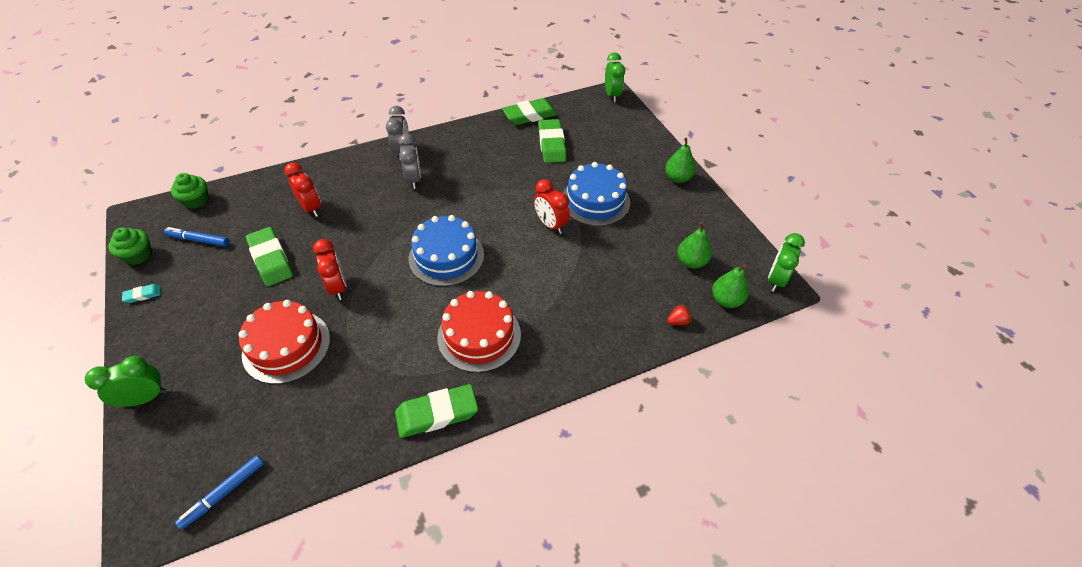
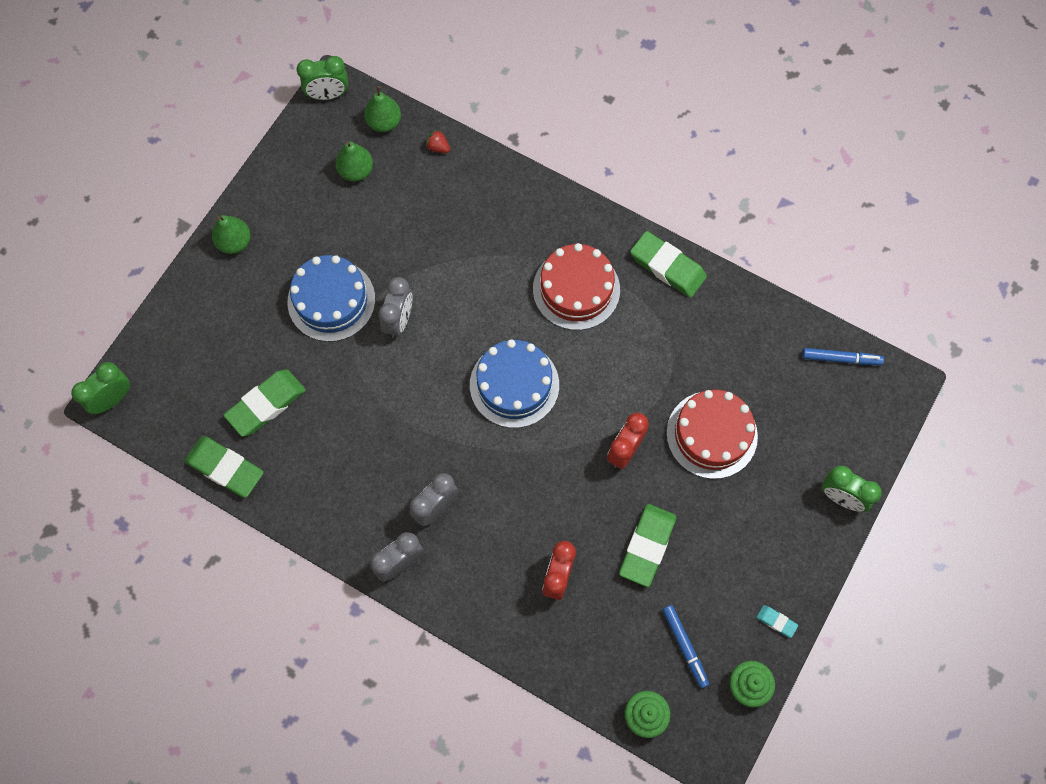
camera: 125 degrees left, 20 degrees up
(550, 225) = (399, 320): red clock -> grey clock

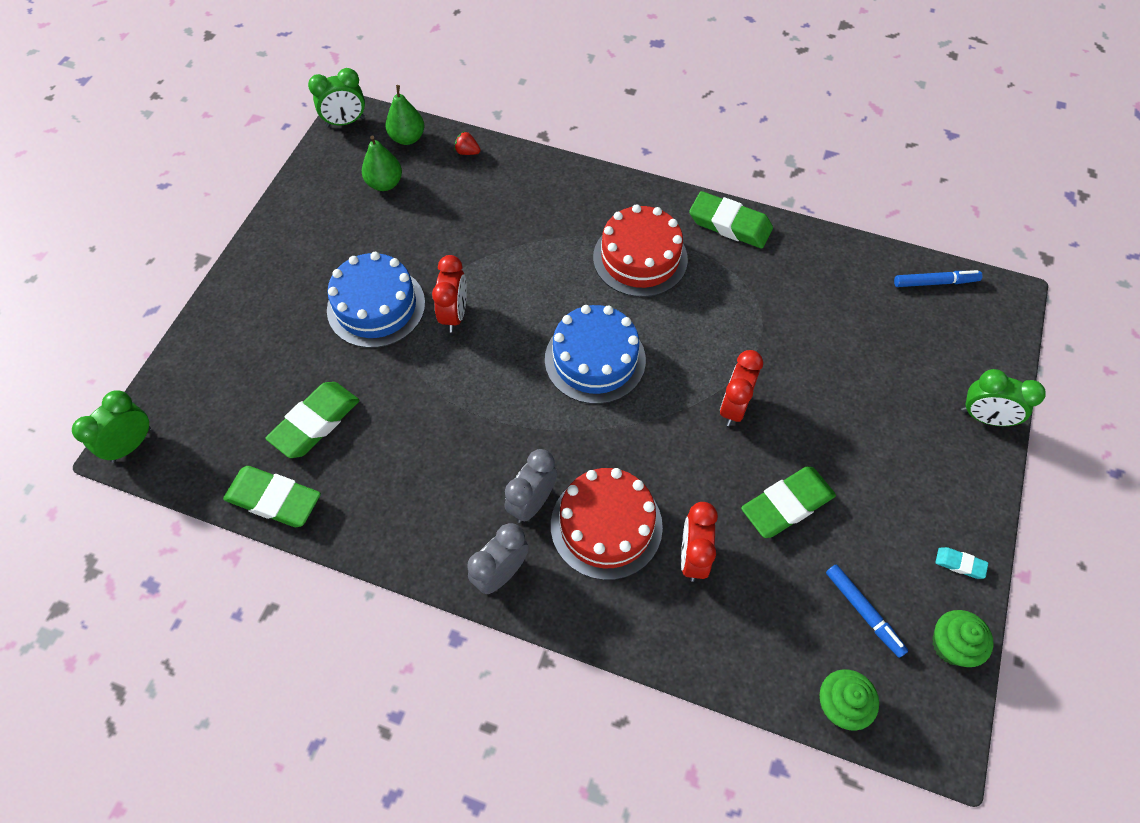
camera: 10 degrees left, 10 degrees down
(234, 242) = (261, 266): green pear -> none
(399, 320) = (454, 315): grey clock -> red clock
(647, 546) = (787, 504): green eraser -> green eraser turned 45 degrees clockwise
(712, 434) = (824, 376): red cake -> red cake (606, 525)

